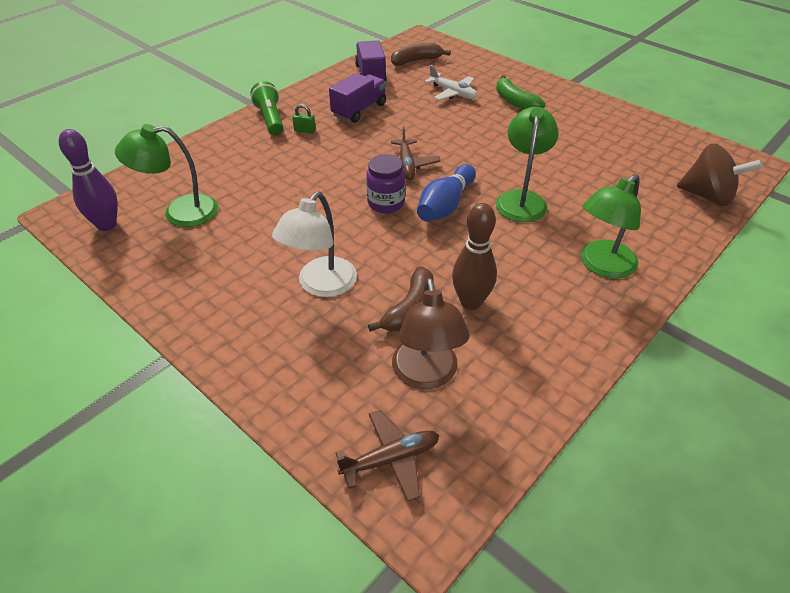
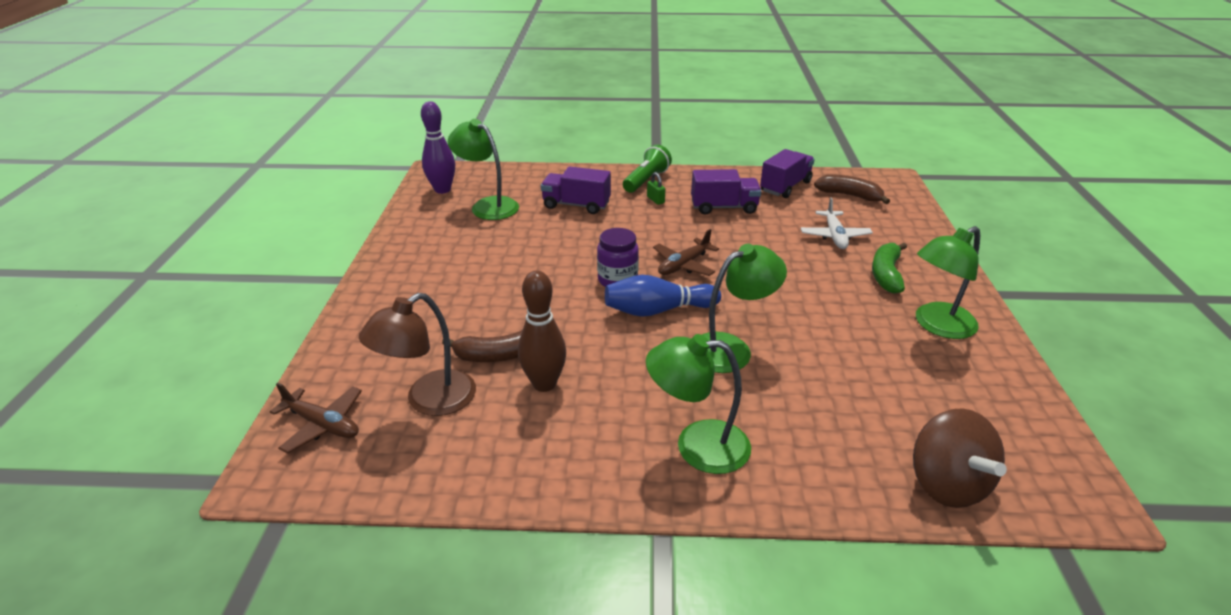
camera: 50 degrees right, 10 degrees down
(254, 168) = (576, 205): none -> purple truck
(321, 285) = (478, 300): white lamp -> none
(581, 117) = (937, 326): none -> green lamp

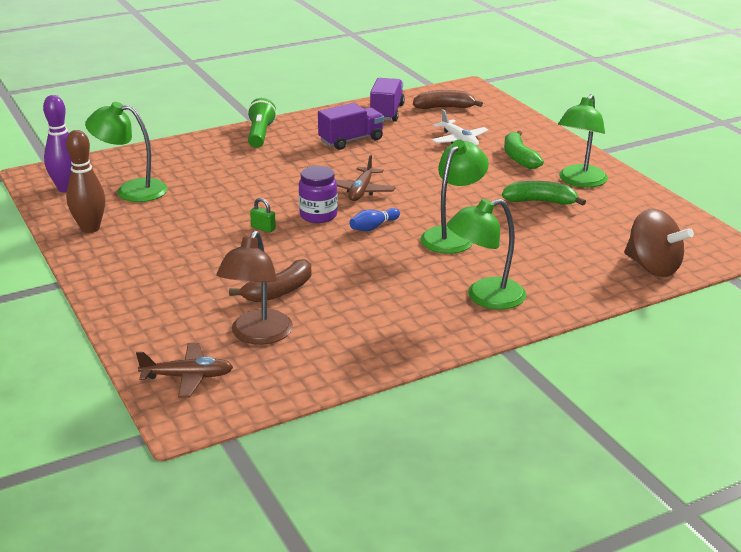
camera: 30 degrees left, 5 degrees down
(544, 384) = (337, 298): brown bowling pin -> brown bowling pin (90, 228)
(576, 205) = (218, 169): purple truck -> none
(655, 200) = (286, 148): green padlock -> green padlock (263, 228)
(658, 310) = (373, 227): blue bowling pin -> blue bowling pin, size x0.57
(868, 337) = (540, 201): none -> green banana

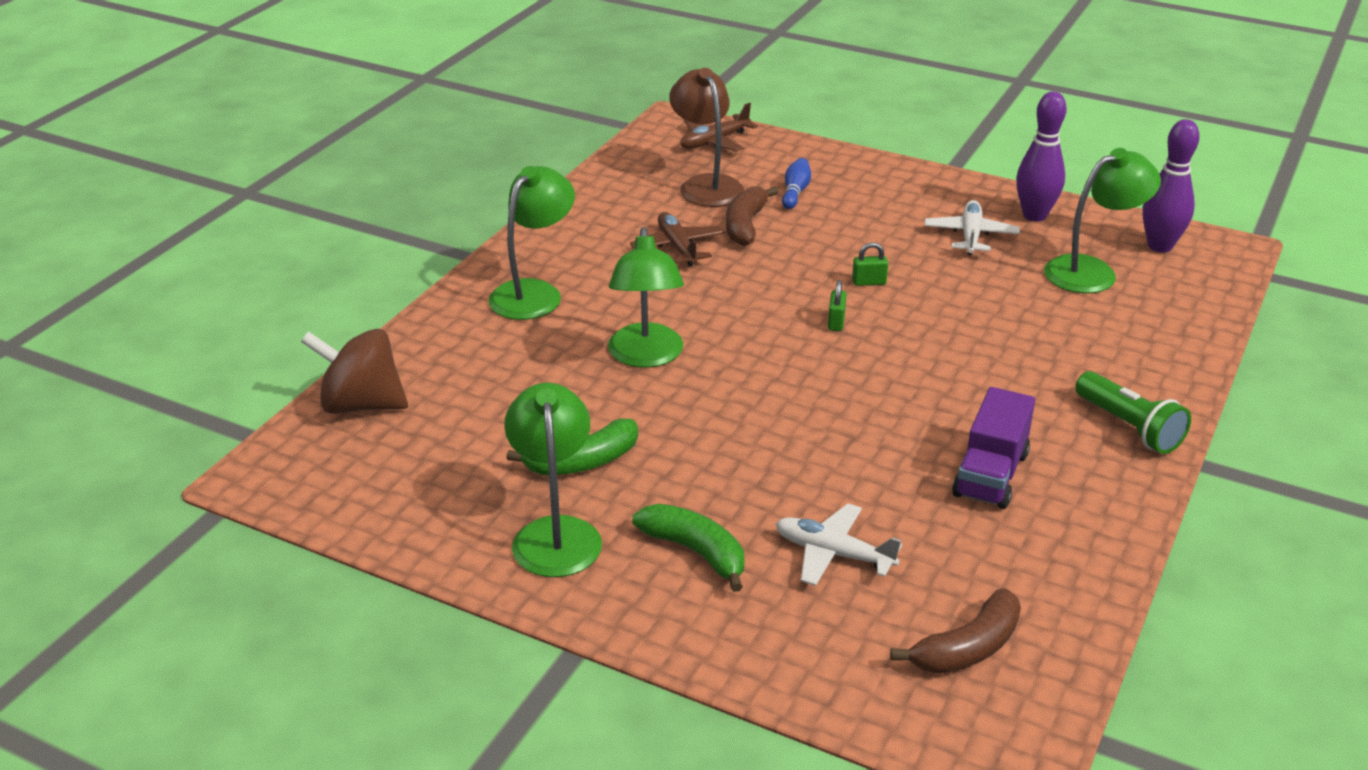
camera: 145 degrees right, 5 degrees up
(90, 228) = (1034, 215): brown bowling pin -> purple bowling pin
(153, 231) = (970, 236): none -> white plane
(318, 215) = (836, 322): purple jar -> green padlock
(361, 191) = (839, 380): brown plane -> brown plane (677, 247)
(373, 227) = (752, 332): blue bowling pin -> blue bowling pin (795, 192)
(387, 112) = (1040, 579): purple truck -> none

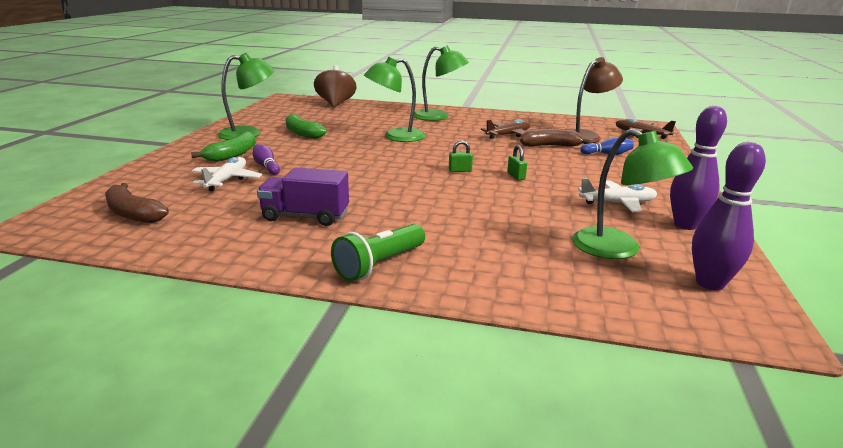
camera: 75 degrees right, 10 degrees down
(774, 509) = (266, 166): none -> purple bowling pin

